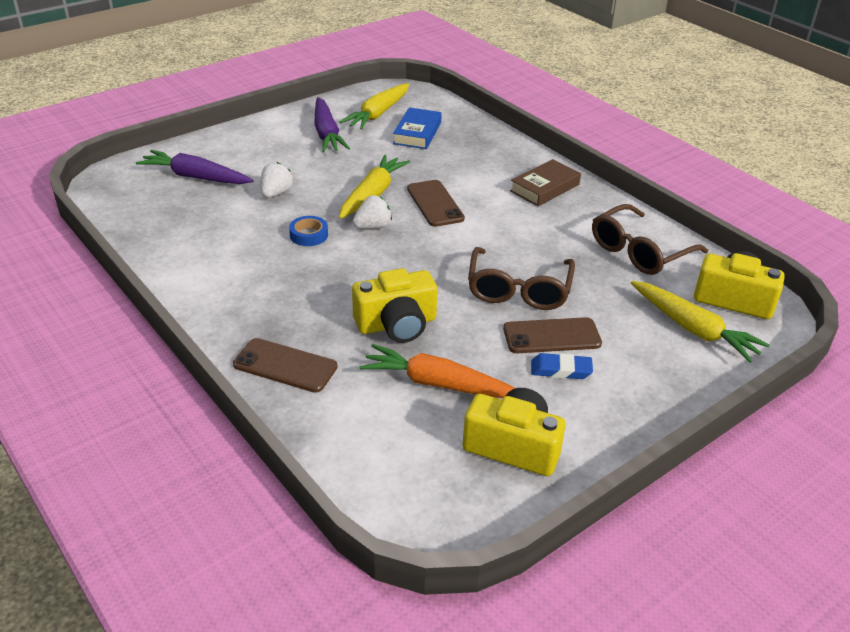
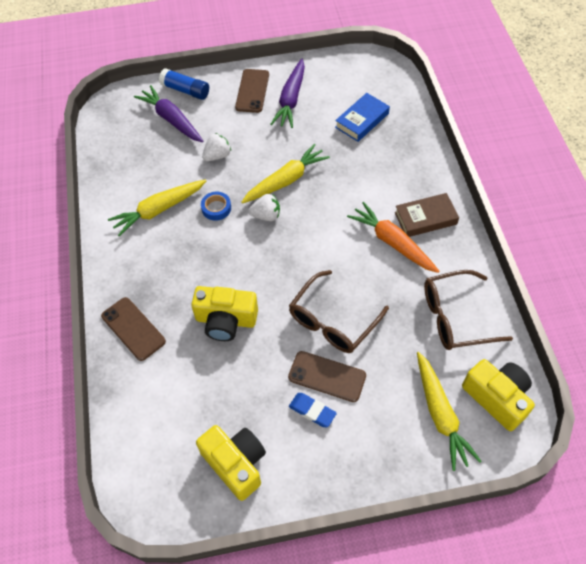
camera: 30 degrees right, 20 degrees up
(195, 151) = (185, 90): none -> blue glue stick
(378, 114) = (344, 88): yellow carrot -> yellow carrot (158, 210)
(435, 203) = (326, 206): brown phone -> brown phone (252, 91)
(437, 384) = (220, 387): orange carrot -> orange carrot (392, 242)

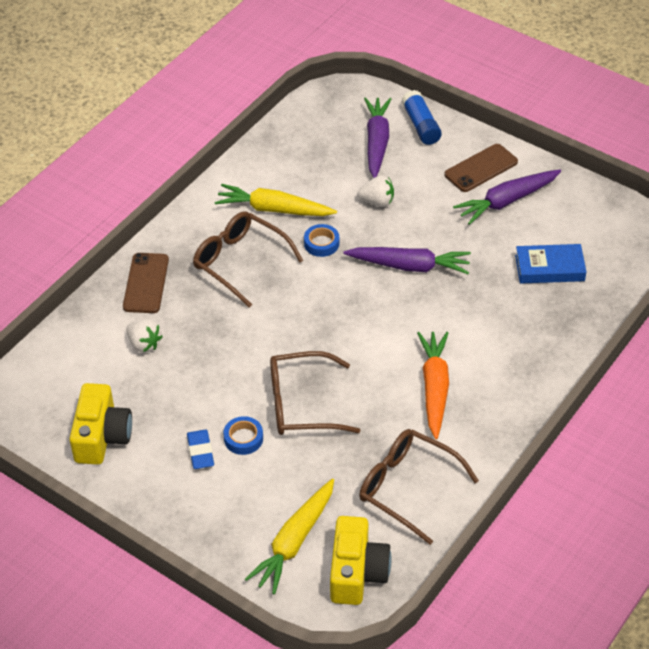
camera: 45 degrees right, 10 degrees down
(179, 262) = (240, 262): none -> brown glasses
(226, 320) = (220, 334): yellow camera -> none
(266, 215) = (355, 281): white strawberry -> white strawberry (144, 344)
(286, 180) = (410, 266): yellow carrot -> purple carrot
(327, 376) = (243, 438): brown phone -> blue tape
(425, 218) = (492, 393): brown book -> none

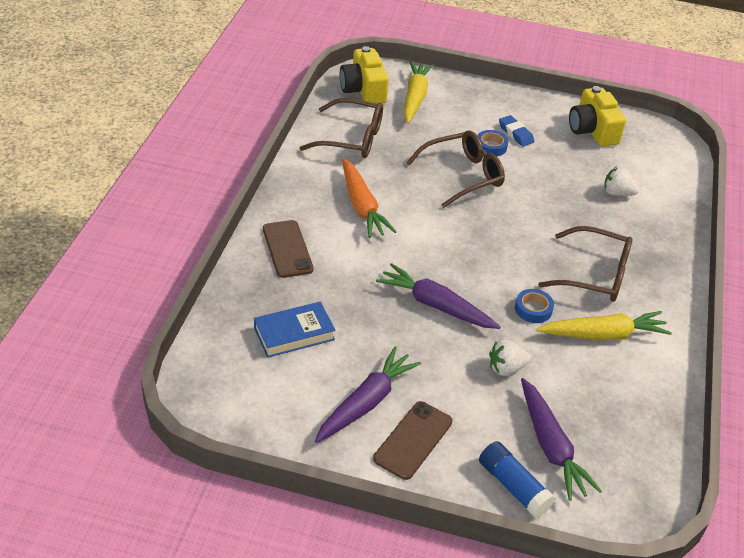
camera: 155 degrees right, 5 degrees down
(146, 283) = (659, 239): brown phone -> brown phone (287, 249)
(410, 266) = (435, 305): purple carrot -> purple carrot turned 45 degrees clockwise

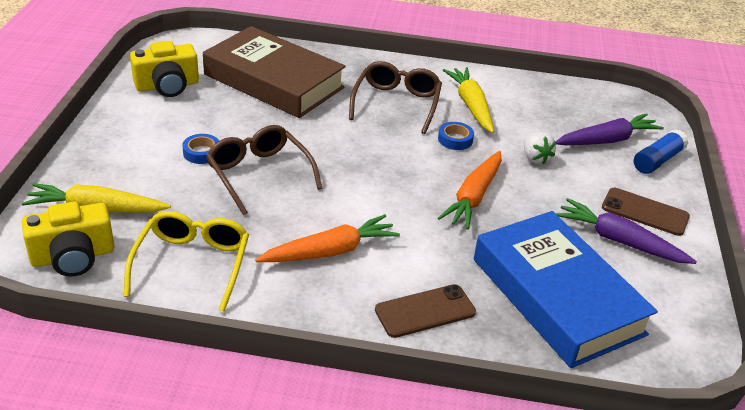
camera: 95 degrees left, 5 degrees down
(294, 334) = (557, 296): blue book -> blue book, size x2.07
(352, 138) = (192, 264): brown glasses -> yellow glasses
(435, 305) = (473, 197): purple carrot -> orange carrot
(515, 134) = (175, 134): blue eraser -> none
(617, 193) = (274, 81): white strawberry -> brown book

